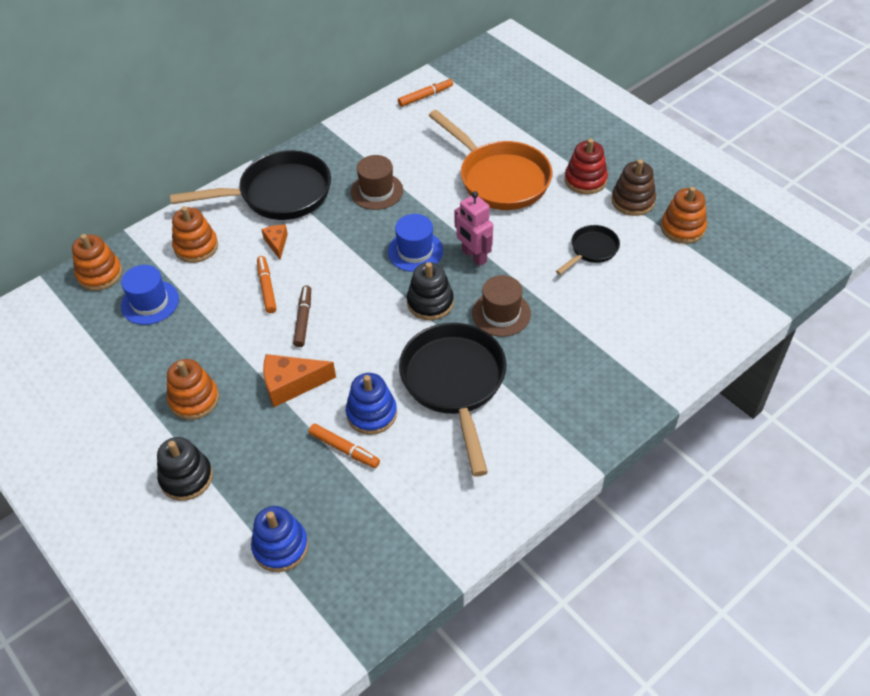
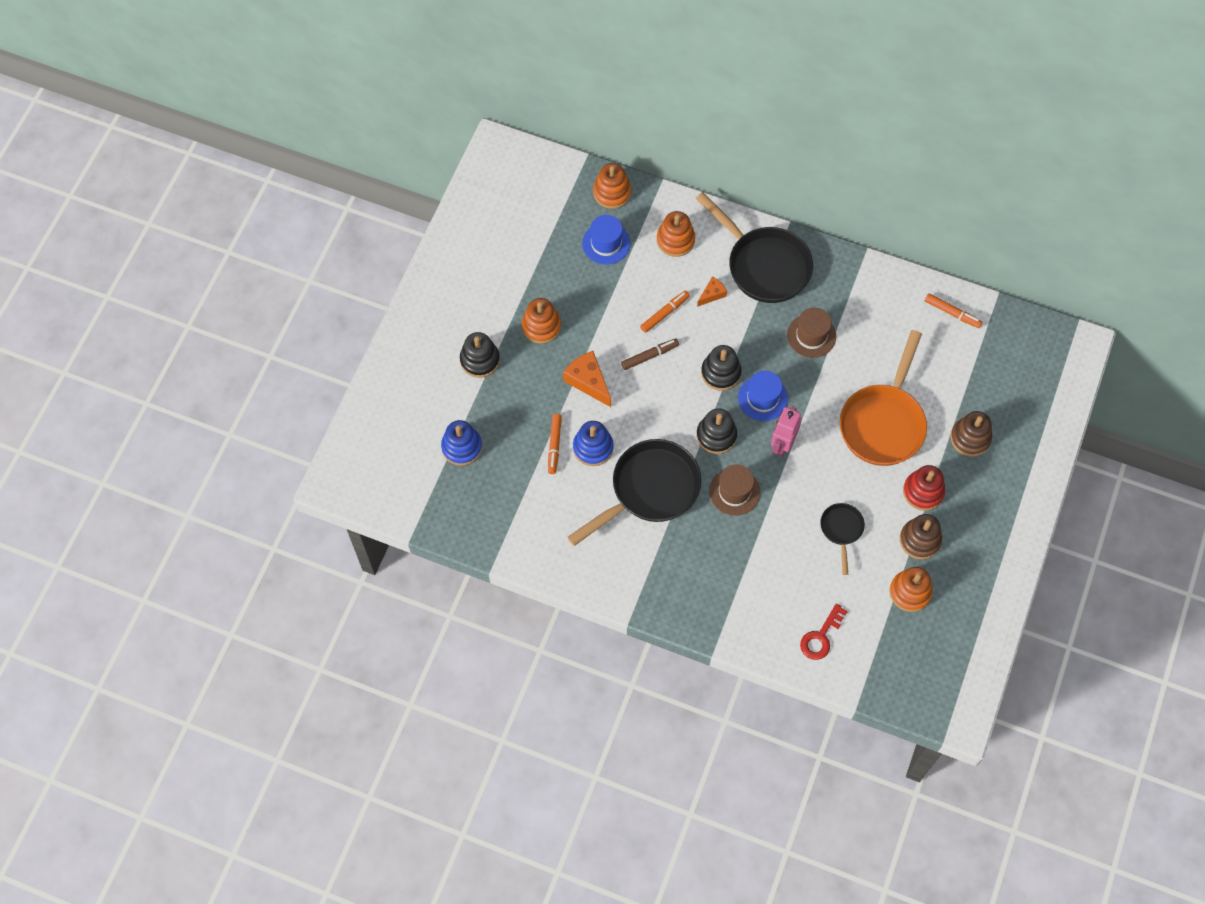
camera: 60 degrees right, 15 degrees up
(365, 271) = (721, 373): none -> black stacking toy
(552, 131) = (970, 438): none -> brown stacking toy
(591, 250) = (841, 530): black pan -> black pan turned 105 degrees counterclockwise
(698, 311) = (821, 637): none -> red key

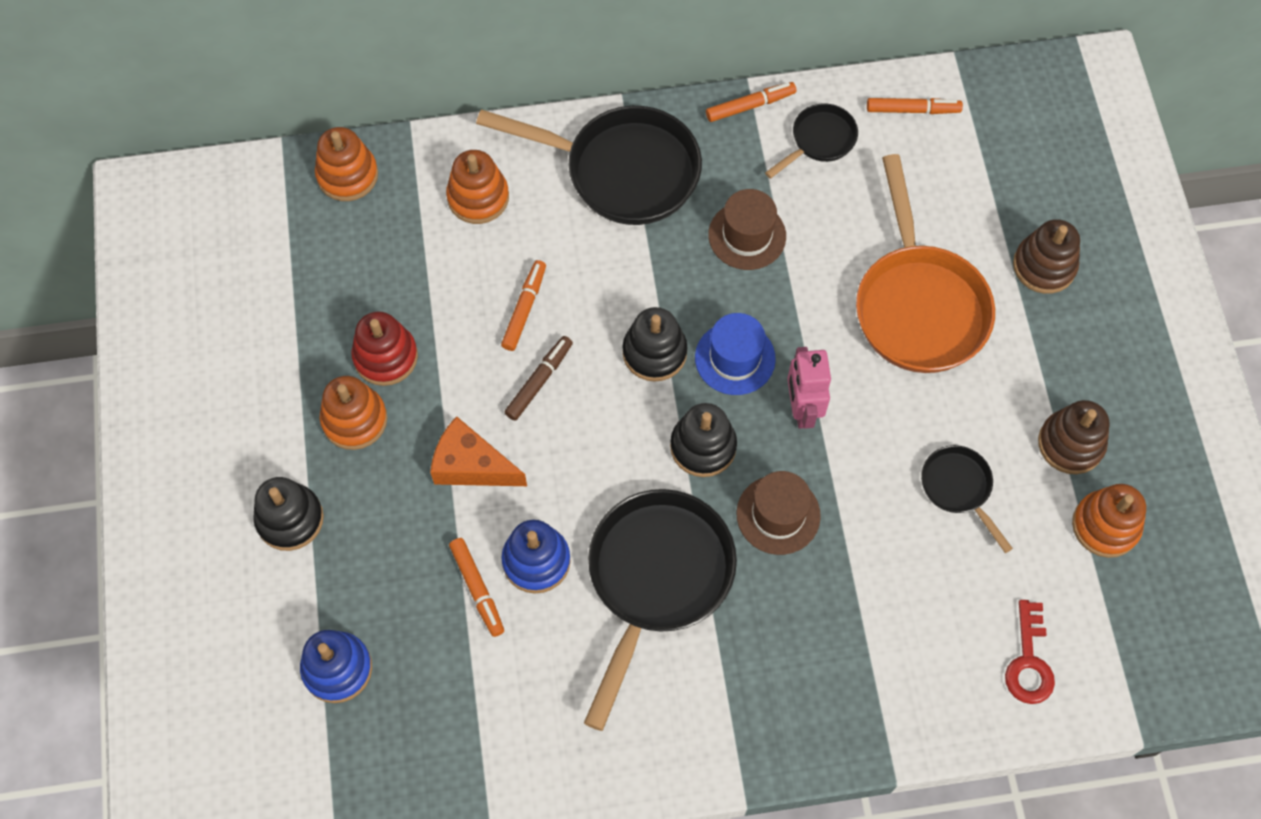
camera: 30 degrees left, 0 degrees up
(606, 243) = (381, 251): blue hat -> none
(712, 294) = (575, 248): orange cheese -> none
(859, 264) = (750, 106): none -> orange marker
(886, 303) = (819, 141): none -> black pan
(923, 492) = (1031, 373): red stacking toy -> red stacking toy (385, 357)

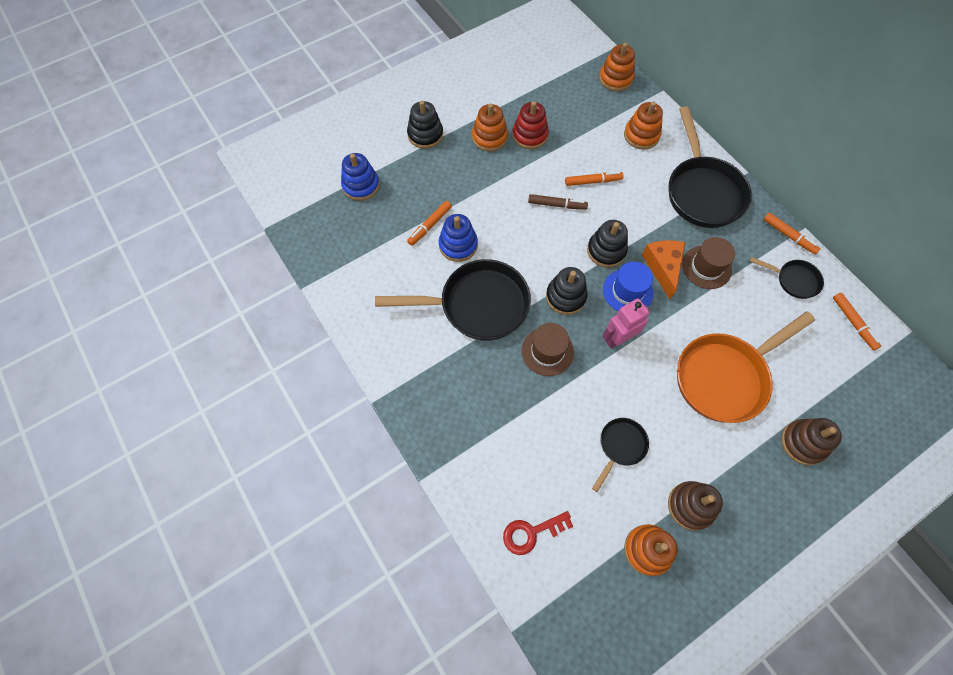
camera: 65 degrees right, 0 degrees up
(471, 465) = (493, 195): orange cheese -> orange cheese (663, 268)

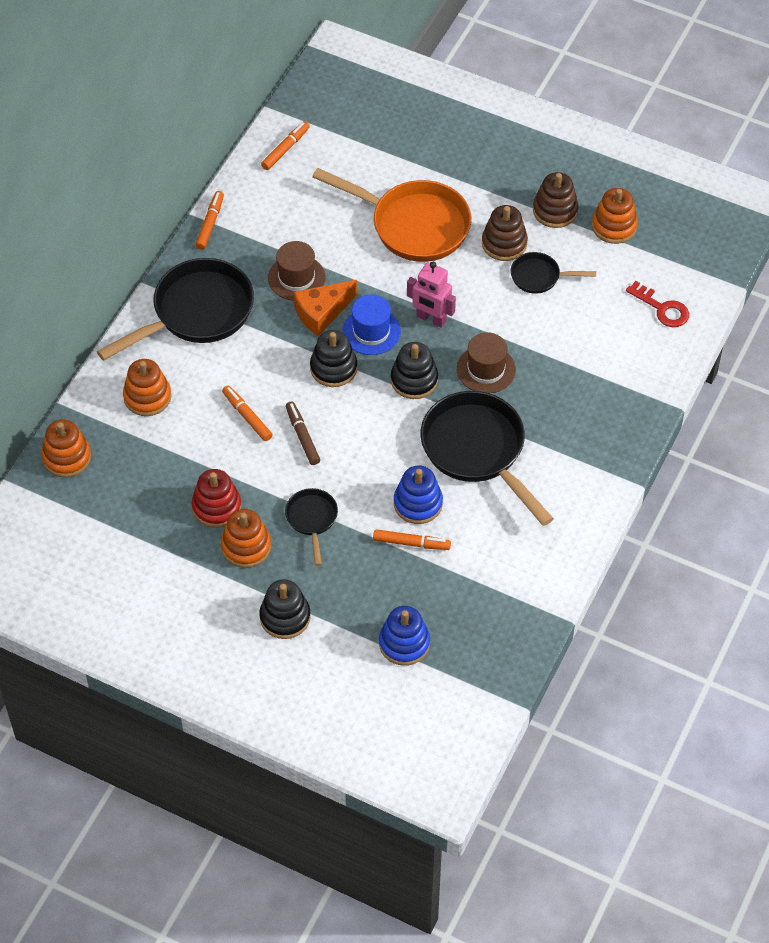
camera: 120 degrees left, 10 degrees down
(793, 280) = (265, 205): black pan -> black pan (312, 520)
(803, 443) = (439, 153): brown stacking toy -> brown stacking toy (504, 243)

